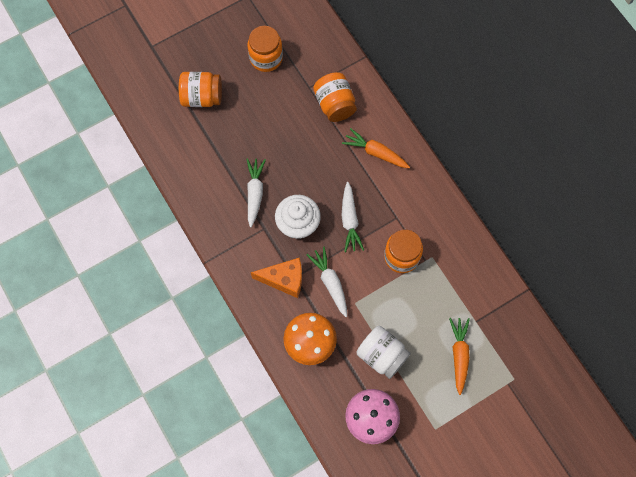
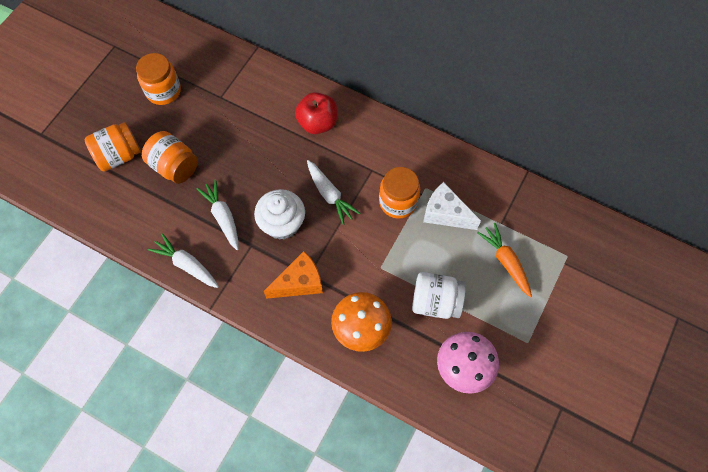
camera: 30 degrees left, 5 degrees down
(330, 283) = (346, 261): white carrot -> white carrot (187, 265)
(335, 104) = (254, 100): orange jar -> orange jar (174, 166)
(376, 152) = (317, 123): orange carrot -> red apple
(434, 288) = (445, 214): none -> white cheese

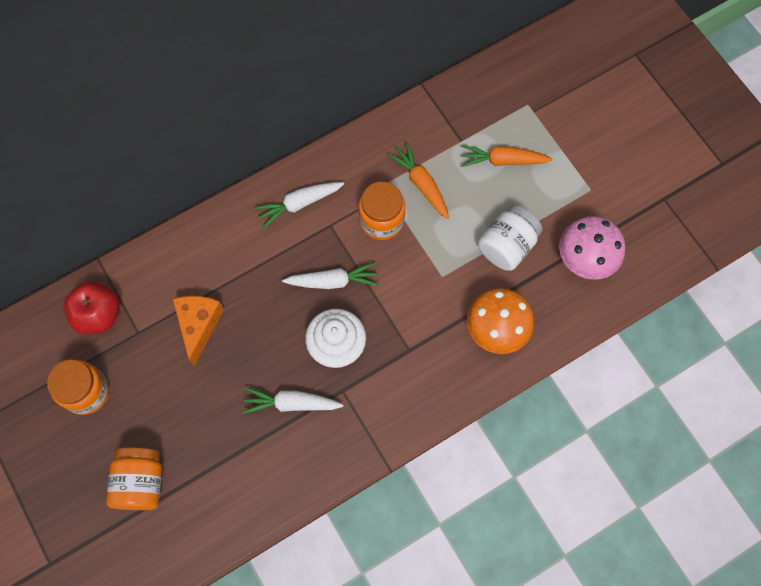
camera: 60 degrees left, 5 degrees up
(174, 166) = (196, 426): orange jar -> none
(187, 265) = (325, 468): white carrot -> white carrot (299, 204)
(299, 282) = (413, 363): orange cheese -> orange cheese (199, 325)
(317, 123) = (240, 248): red apple -> red apple (98, 314)
(445, 214) = (421, 184): white cheese -> orange carrot

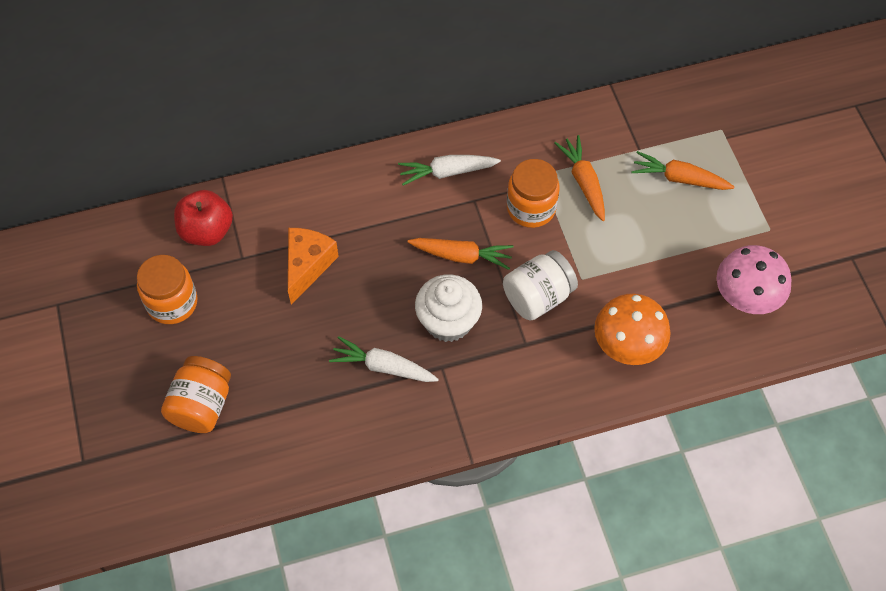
camera: 15 degrees right, 10 degrees down
(333, 281) = (461, 256): white carrot -> orange carrot
(507, 246) = (661, 265): white jar -> white jar (538, 297)

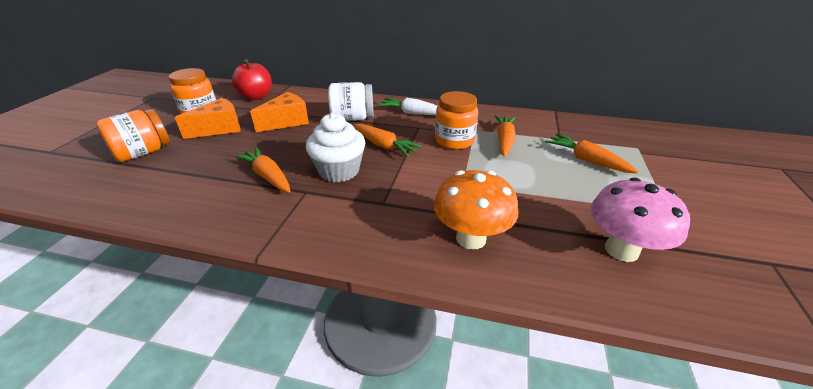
camera: 30 degrees right, 25 degrees down
(238, 321) = (219, 128): none -> orange cheese
(383, 367) = (268, 176): white carrot -> orange carrot
(538, 297) = (418, 181): white jar -> white jar (352, 118)

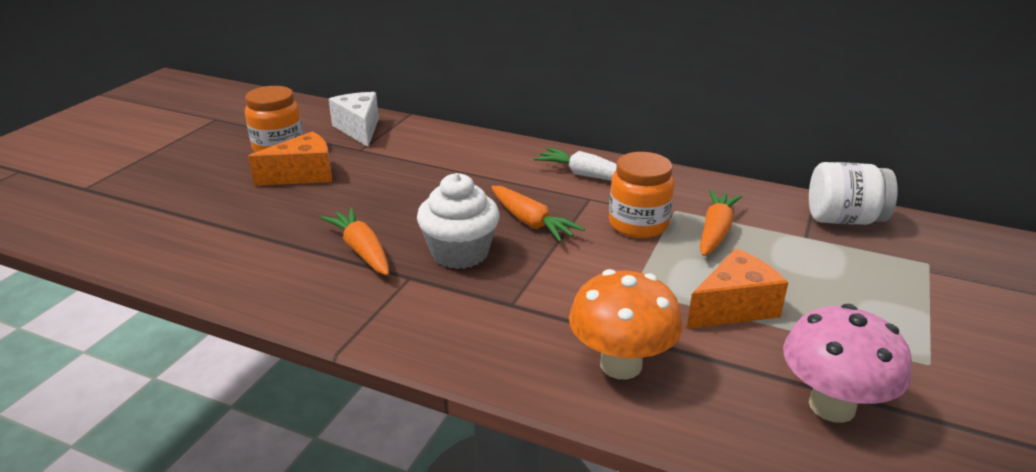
camera: 10 degrees right, 5 degrees down
(143, 153) = (201, 201): orange jar -> none
(256, 96) = (359, 129): red apple -> white cheese
(287, 122) = (398, 172): orange cheese -> orange cheese (734, 307)
(352, 118) = (494, 176): white jar -> white jar (843, 219)
(586, 160) = (835, 274): orange carrot -> none

